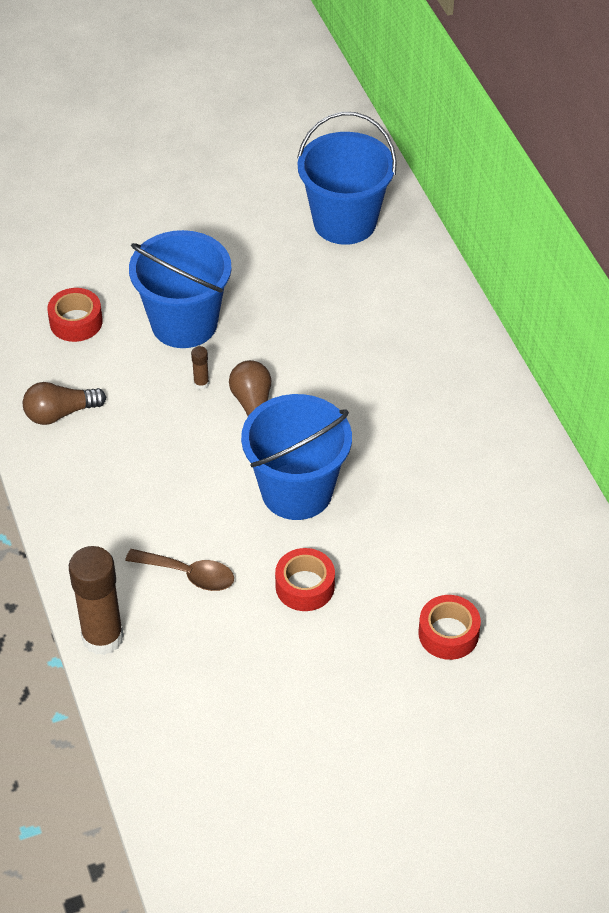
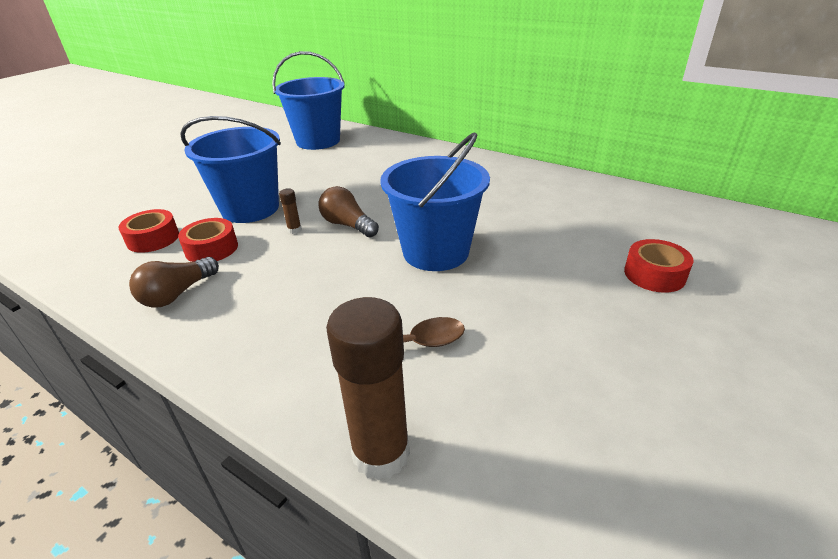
camera: 35 degrees left, 15 degrees down
(305, 586) = (518, 301): red tape -> red tape (211, 249)

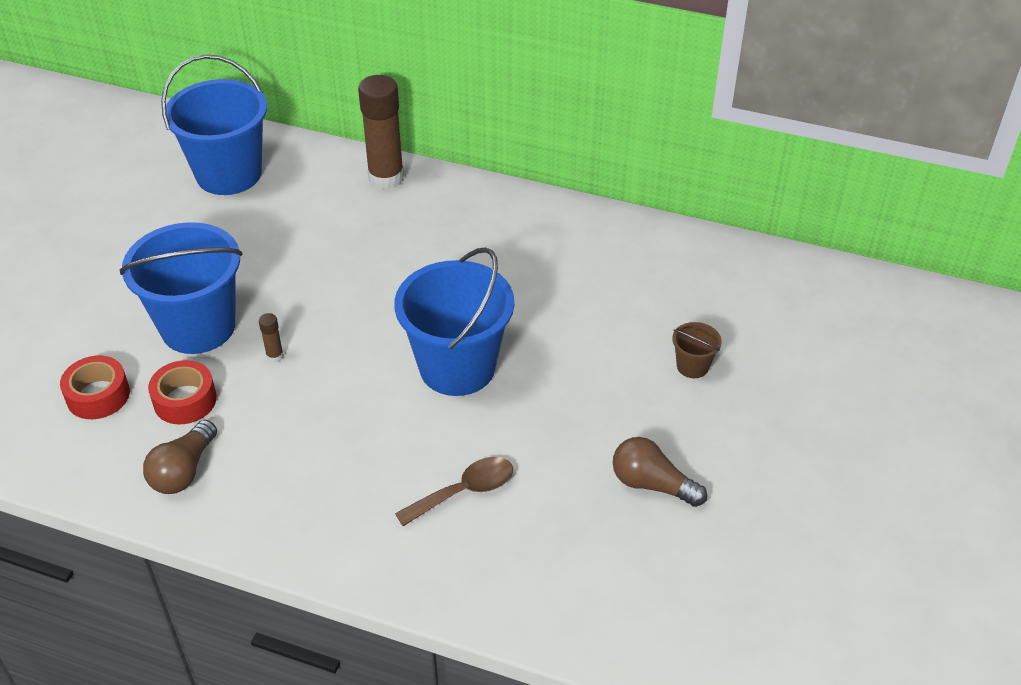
camera: 15 degrees left, 10 degrees up
(348, 225) = (339, 339): brown light bulb -> brown light bulb (652, 484)
(381, 453) = (467, 598): brown glue stick -> brown glue stick (386, 178)
(654, 274) = (692, 366): red tape -> brown bucket

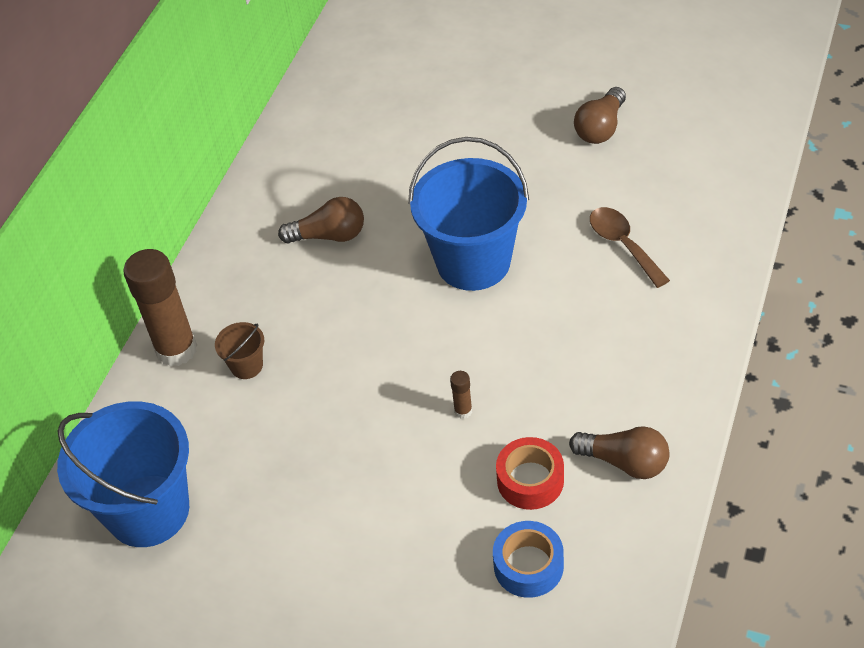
camera: 85 degrees left, 5 degrees up
(98, 395) = (528, 566): red tape -> blue tape
(198, 327) = (420, 490): blue bucket -> none
(506, 264) = (329, 235): none -> brown light bulb
(692, 366) = (466, 104): brown bucket -> brown bucket (246, 366)

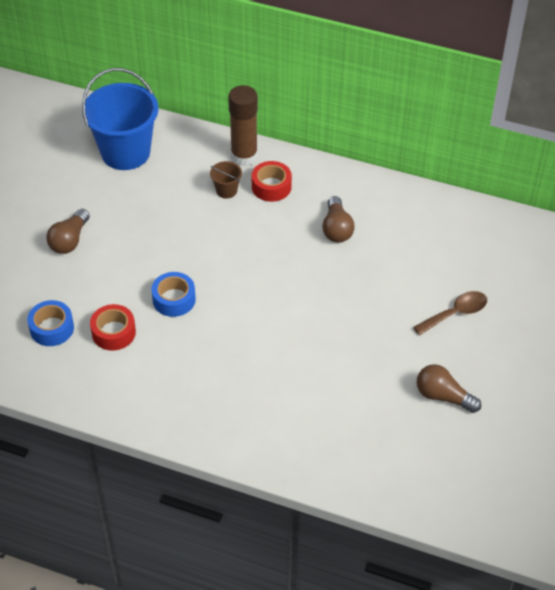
camera: 85 degrees right, 0 degrees up
(243, 312) = (271, 187): none -> red tape
(463, 411) = (174, 299): brown glue stick -> blue tape
(473, 262) = (305, 309): blue bucket -> none
(623, 245) = (314, 400): brown spoon -> brown spoon (455, 313)
(624, 462) = (119, 384): brown light bulb -> brown light bulb (69, 240)

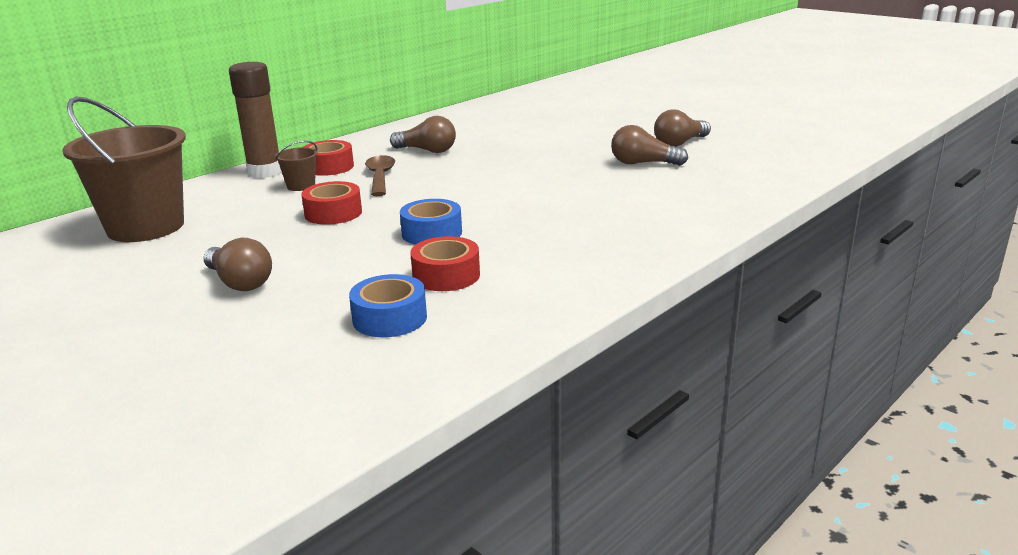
camera: 65 degrees left, 25 degrees down
(125, 152) = (145, 227): blue bucket -> brown bucket
(185, 233) = (333, 213): none -> red tape
(373, 382) = (643, 163): none -> brown light bulb
(455, 313) = (584, 127): brown spoon -> brown spoon (380, 177)

